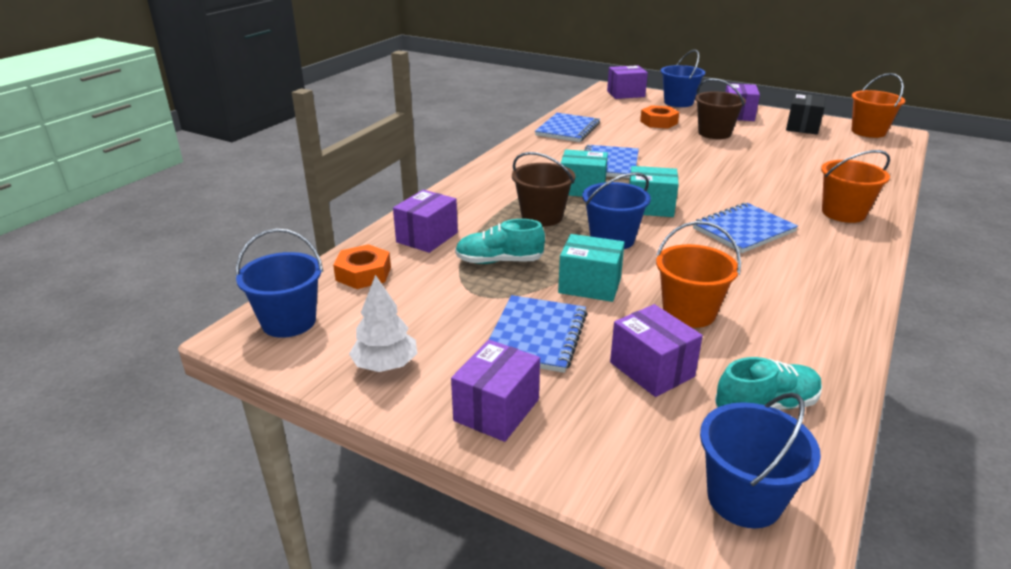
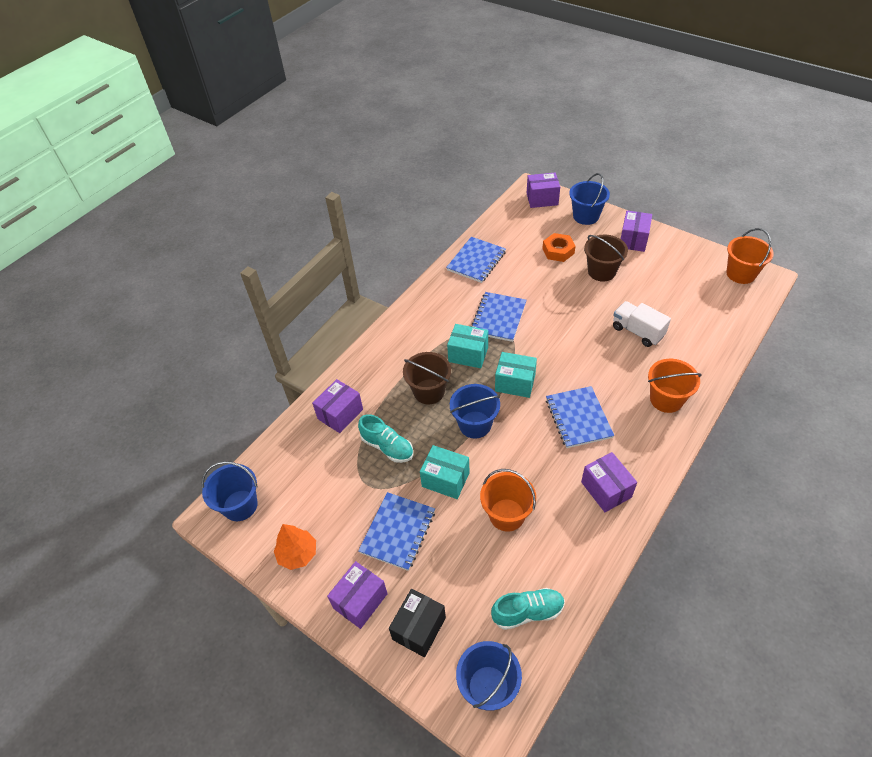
camera: 10 degrees right, 20 degrees up
(363, 273) = (291, 455): orange nut -> none
(385, 365) = (298, 554): white tree -> orange tree
(499, 261) = (387, 447): turquoise shoe -> turquoise shoe turned 150 degrees counterclockwise
(652, 369) = (465, 571): purple box -> purple box (606, 489)
(743, 230) = (578, 418): blue notebook -> blue notebook turned 75 degrees counterclockwise
(778, 169) = (637, 331): none -> white truck
(802, 127) = (684, 263): black box -> black box (419, 628)

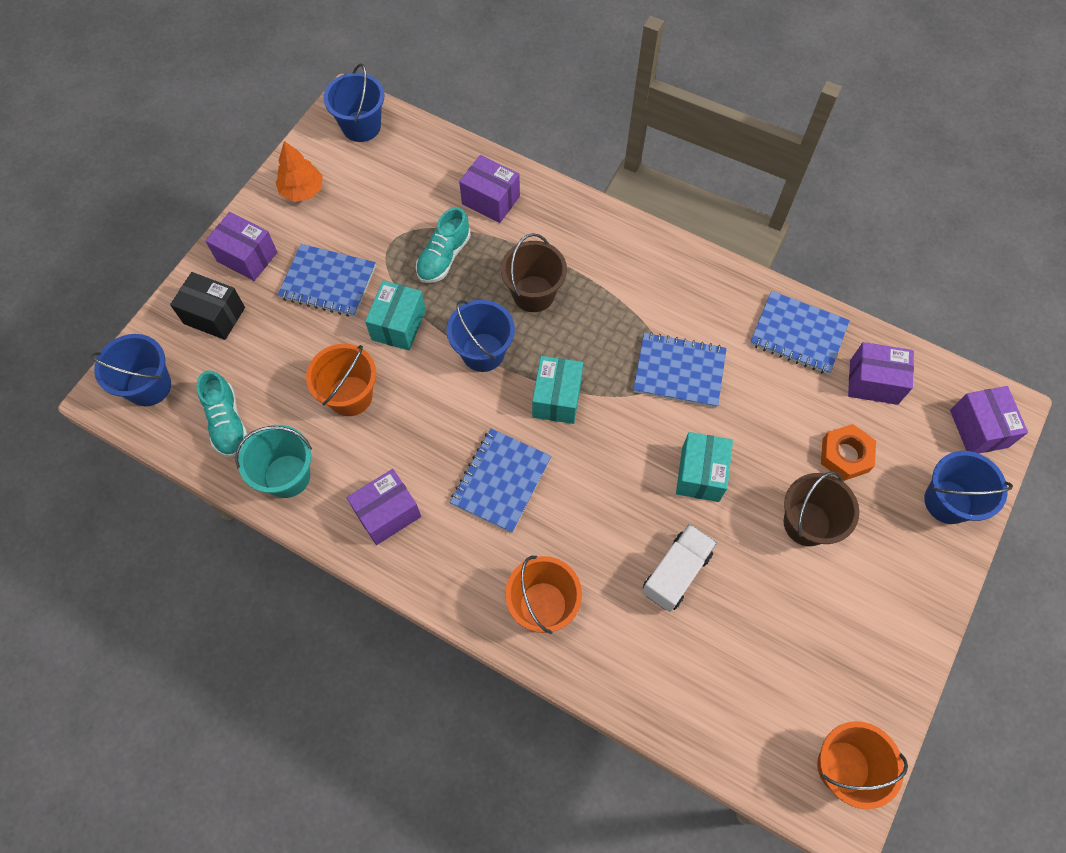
camera: 80 degrees right, 15 degrees up
(468, 354) = (603, 336): turquoise box -> turquoise box (700, 474)
(577, 561) = (287, 476): none -> turquoise bucket
(578, 418) = (501, 481): blue notebook -> blue notebook turned 45 degrees counterclockwise
(633, 240) = (899, 580): purple box -> purple box (873, 382)

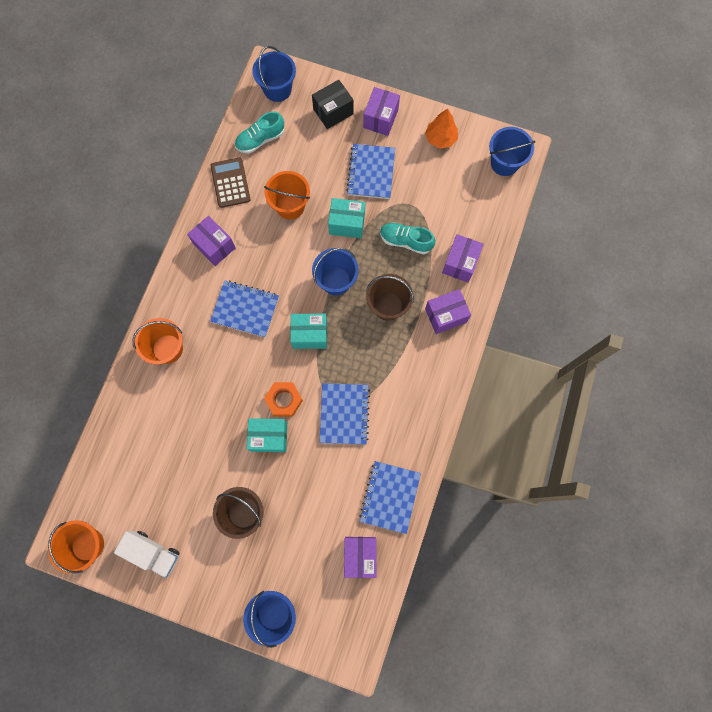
camera: 80 degrees right, 10 degrees up
(214, 315) = (333, 111): black box -> black box turned 45 degrees clockwise
(287, 476) = (230, 183): turquoise bucket -> brown calculator
(676, 573) = (198, 428): white truck -> white truck (153, 553)
(845, 455) = (298, 537): orange nut -> orange nut (284, 400)
(978, 428) = (335, 636): purple box -> purple box (445, 315)

